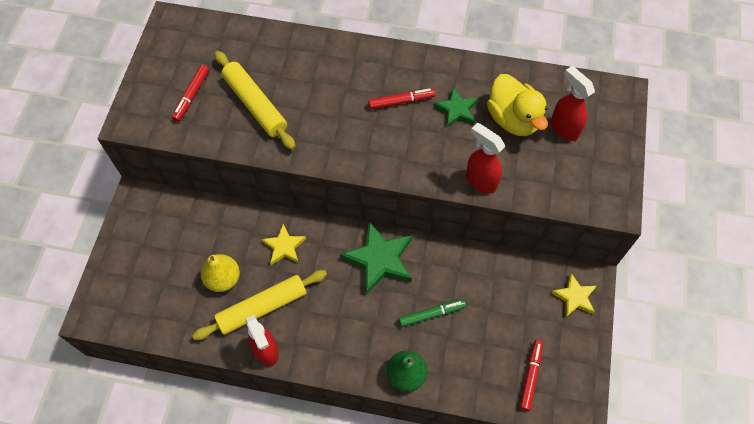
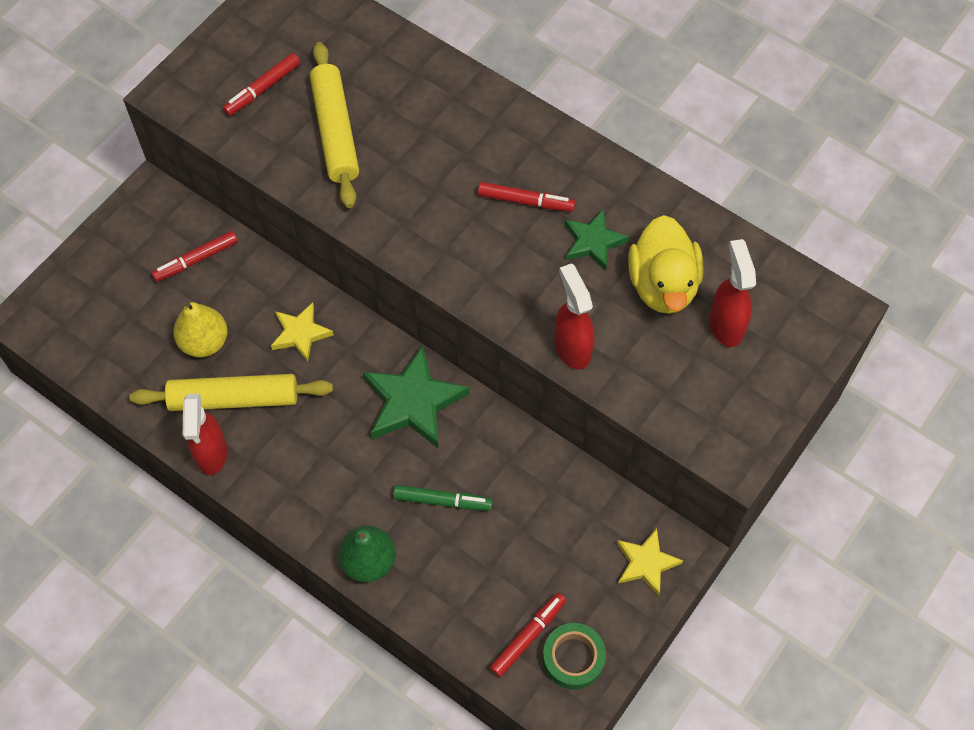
camera: 25 degrees right, 0 degrees up
(190, 227) = (196, 260): none -> red marker
(565, 377) = (573, 658): none -> green tape

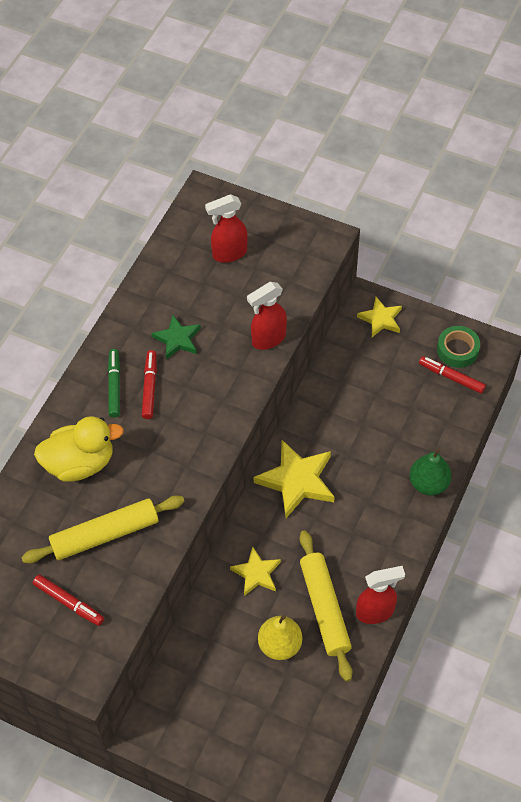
camera: 100 degrees left, 5 degrees down
(196, 260) = (204, 673): red marker -> none
(413, 402) = (297, 481): green star -> yellow star
(442, 501) = (370, 446): green marker -> green marker (114, 386)
(663, 285) = (205, 293): yellow duck -> yellow duck (80, 463)

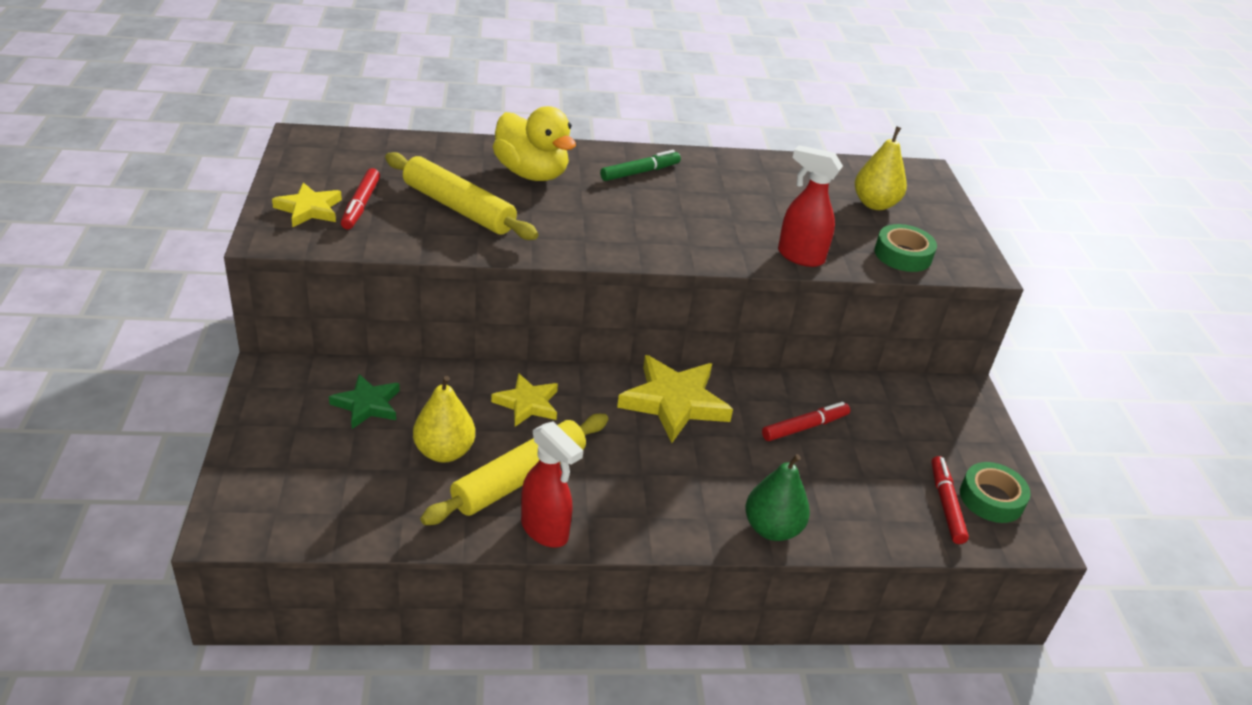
camera: 55 degrees right, 20 degrees down
(150, 387) = (659, 193): red marker -> red marker (805, 427)
(177, 339) = (734, 197): green star -> green star (367, 405)
(229, 253) = (875, 204): red spray bottle -> yellow pear
(294, 275) = (903, 255): none -> green tape
(380, 319) = (955, 411): yellow star -> yellow star (309, 209)

